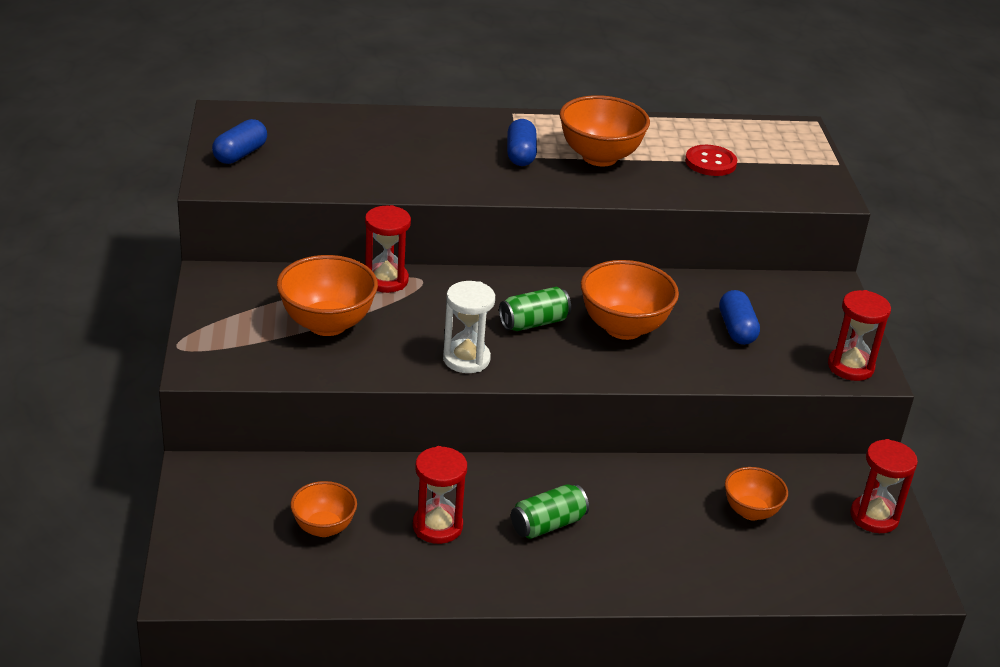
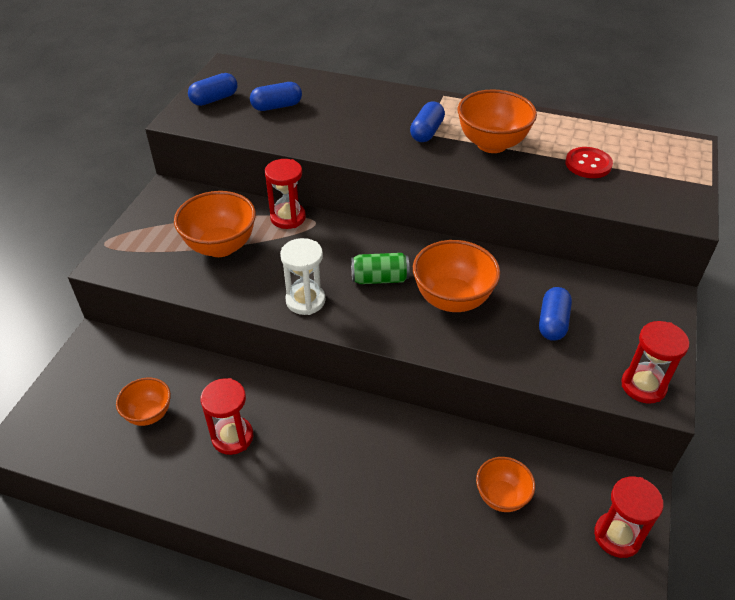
camera: 25 degrees right, 10 degrees up
(325, 152) = (277, 106): none -> blue capsule
(548, 524) = (319, 460): green can -> none

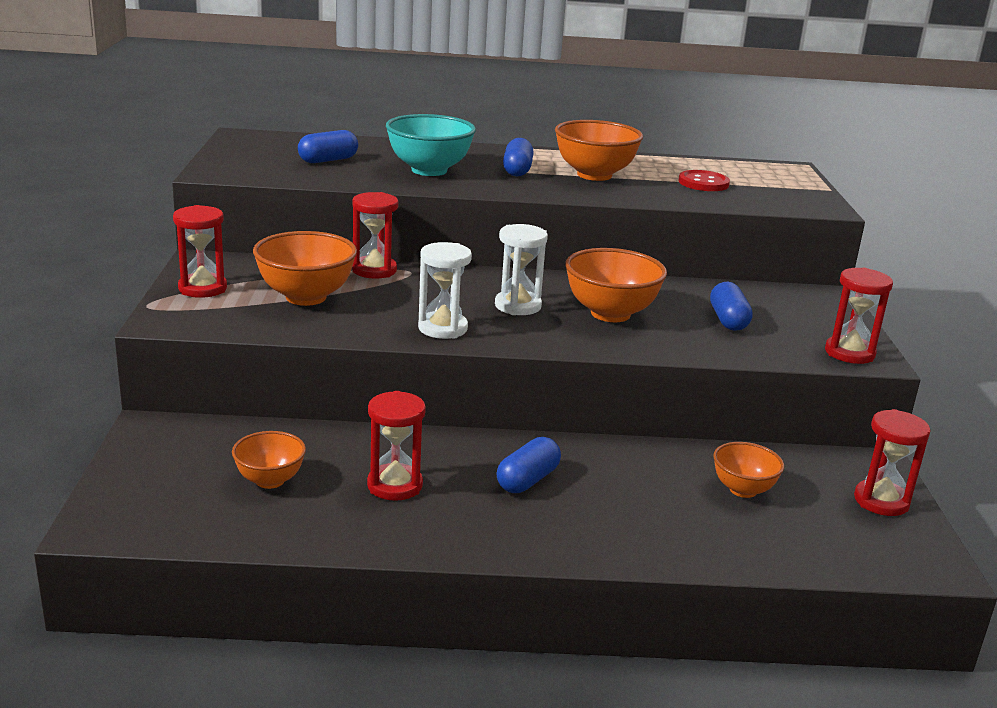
camera: 20 degrees left, 20 degrees down
(151, 226) = (202, 288): none -> red hourglass
(214, 99) = (245, 158): blue capsule -> blue capsule (527, 480)
(351, 127) = (429, 170): none -> turquoise bowl
(379, 279) = (518, 306): green can -> white hourglass

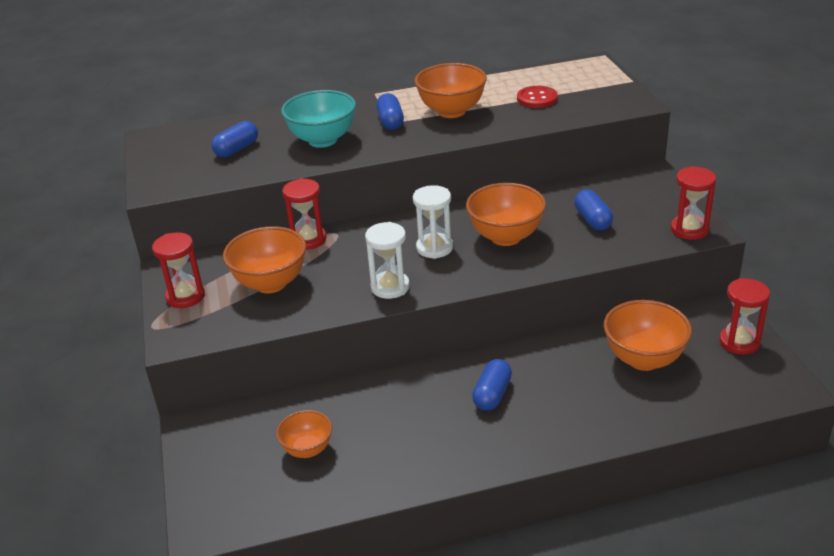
camera: 10 degrees left, 10 degrees up
(395, 485) = (400, 427): red hourglass -> none
(743, 490) = (643, 359): orange bowl -> orange bowl, size x1.65

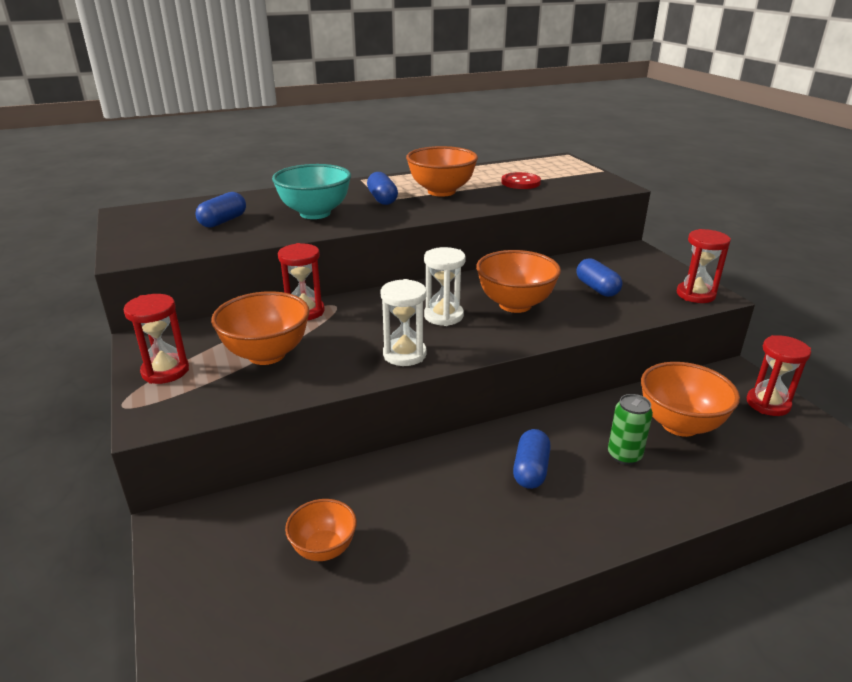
camera: 10 degrees left, 5 degrees down
(580, 385) = (624, 455): none -> green can

